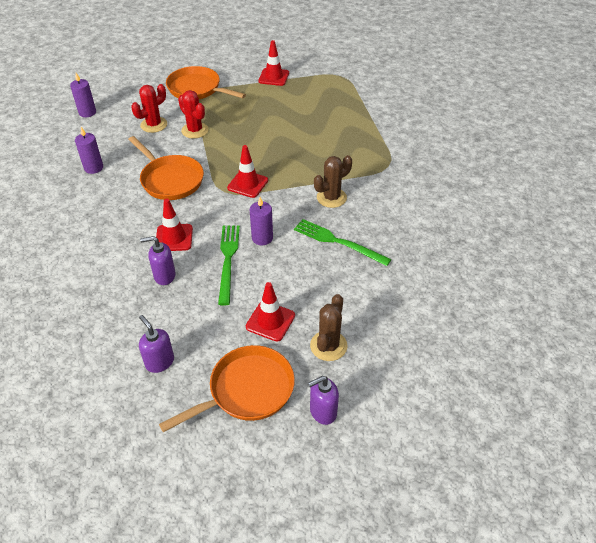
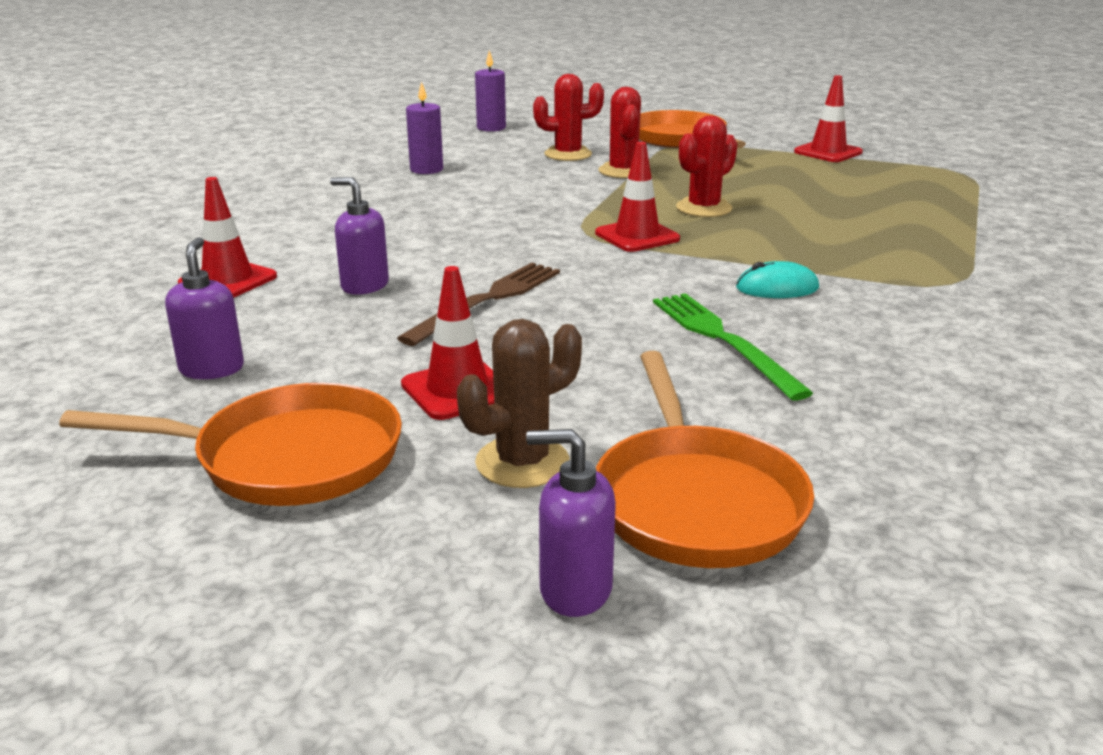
camera: 35 degrees right, 20 degrees down
(170, 179) = (517, 203): orange pan -> orange pan (695, 500)
(174, 238) = (438, 255): red traffic cone -> red traffic cone (228, 280)
(228, 260) = (487, 300): green fork -> brown fork
(257, 149) = (704, 208): none -> red cactus
(262, 238) = (581, 295): purple candle -> none
(322, 412) = (379, 550): purple soap dispenser -> purple soap dispenser (574, 589)
(331, 198) = (777, 288): brown cactus -> turquoise mouse

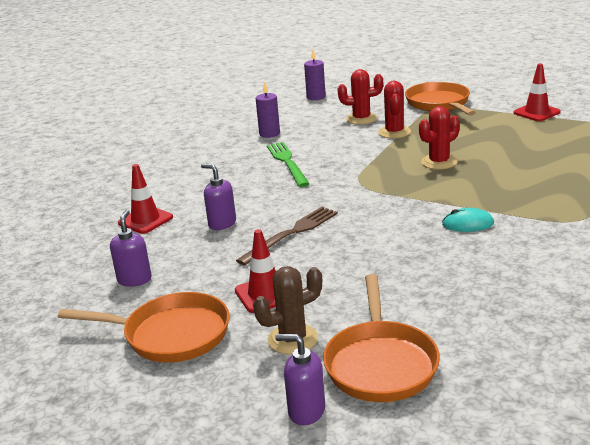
camera: 10 degrees right, 0 degrees up
(637, 236) = (391, 185): red traffic cone -> none
(722, 340) = (423, 262): green fork -> green fork (287, 162)

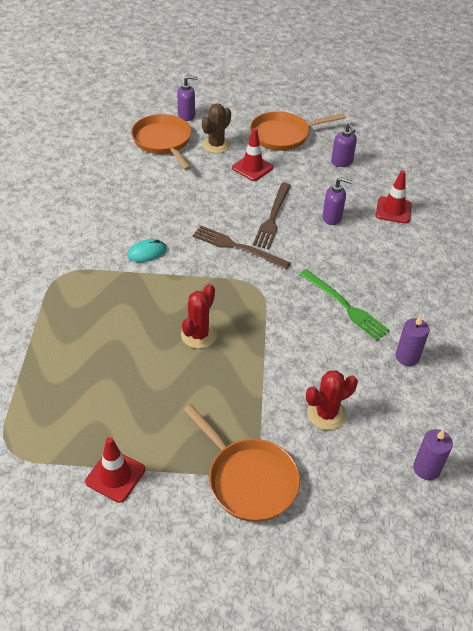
camera: 150 degrees right, 20 degrees up
(356, 214) = (237, 247): none -> brown fork
(394, 132) = (270, 387): red cactus -> none

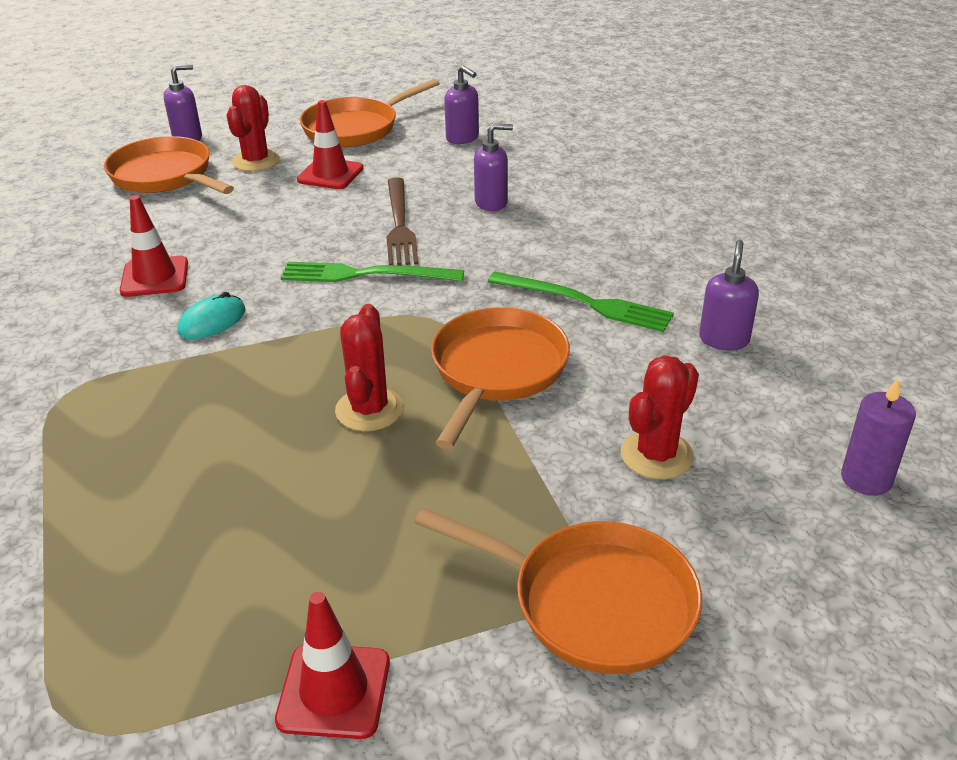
camera: 20 degrees left, 10 degrees down
(216, 145) = (256, 161): brown cactus -> red cactus
(237, 247) = (365, 274): brown fork -> green fork
(273, 334) = (496, 371): none -> orange pan
(393, 210) = (574, 173): red traffic cone -> red traffic cone (155, 277)
(407, 357) = (724, 339): purple candle -> purple soap dispenser

